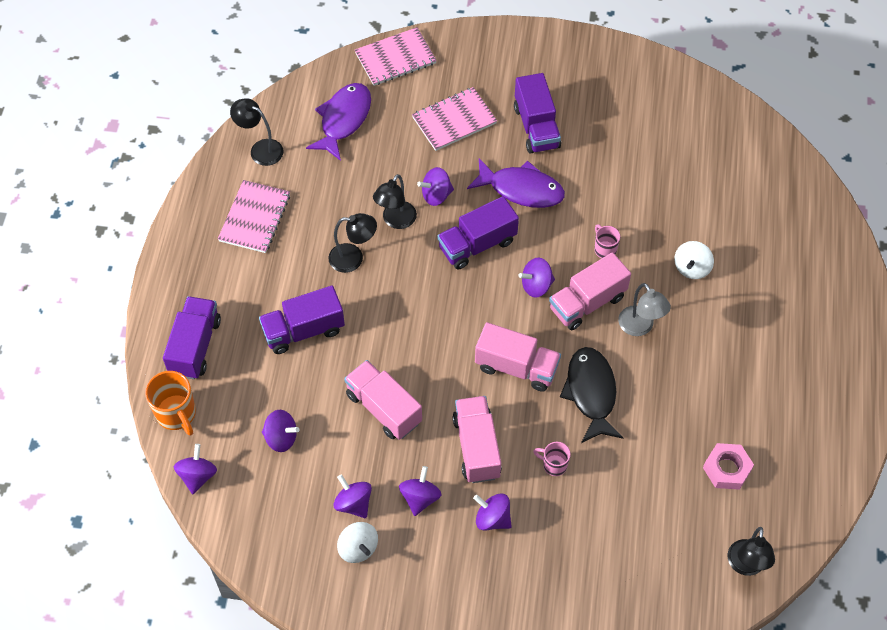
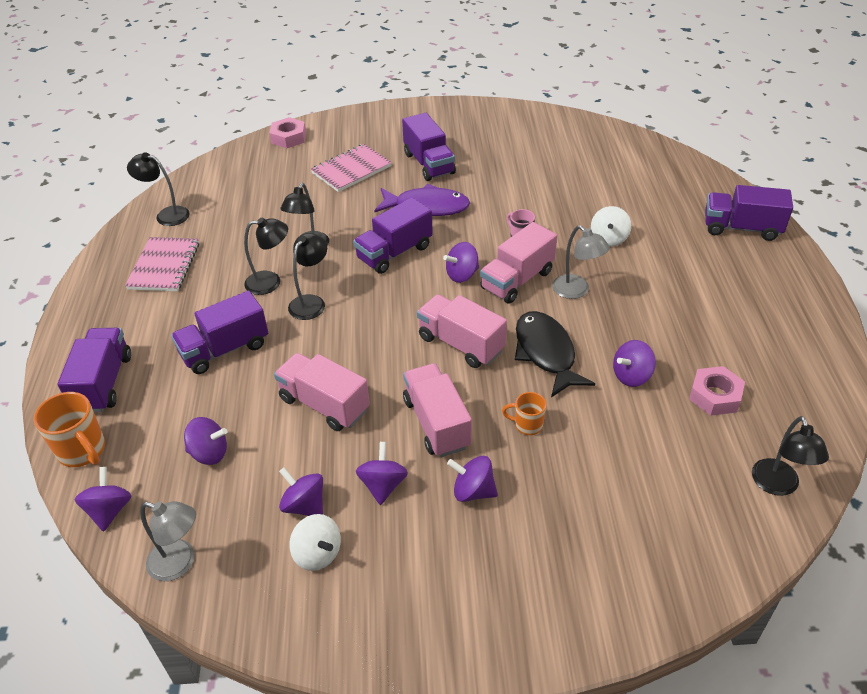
camera: 10 degrees left, 15 degrees down
(251, 534) = (180, 563): none -> grey lamp
(343, 120) = (246, 183): purple fish -> none
(388, 291) = (311, 302): none -> black lamp
(395, 58) = (288, 138): pink notebook -> pink nut
(436, 195) = (345, 223): purple spinning top -> purple spinning top (631, 376)
(516, 367) = (461, 344): pink truck -> pink truck turned 150 degrees counterclockwise
(554, 465) = (527, 425): pink mug -> orange mug
(829, 280) = (741, 228): none -> purple truck

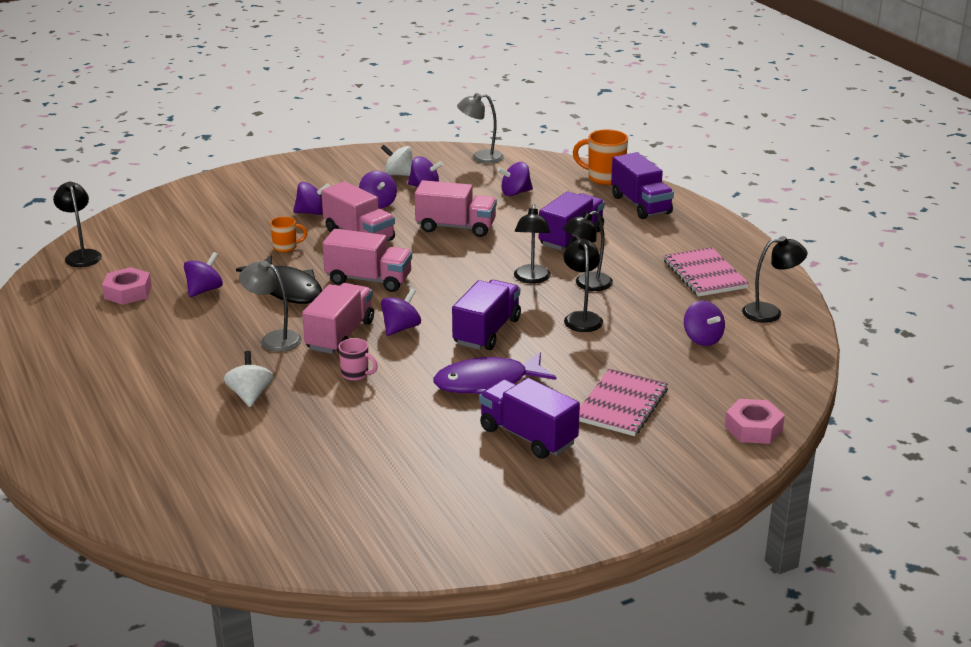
camera: 155 degrees right, 15 degrees down
(109, 510) = (550, 163): purple spinning top -> purple spinning top (702, 339)
(741, 228) = (82, 443): purple truck -> none

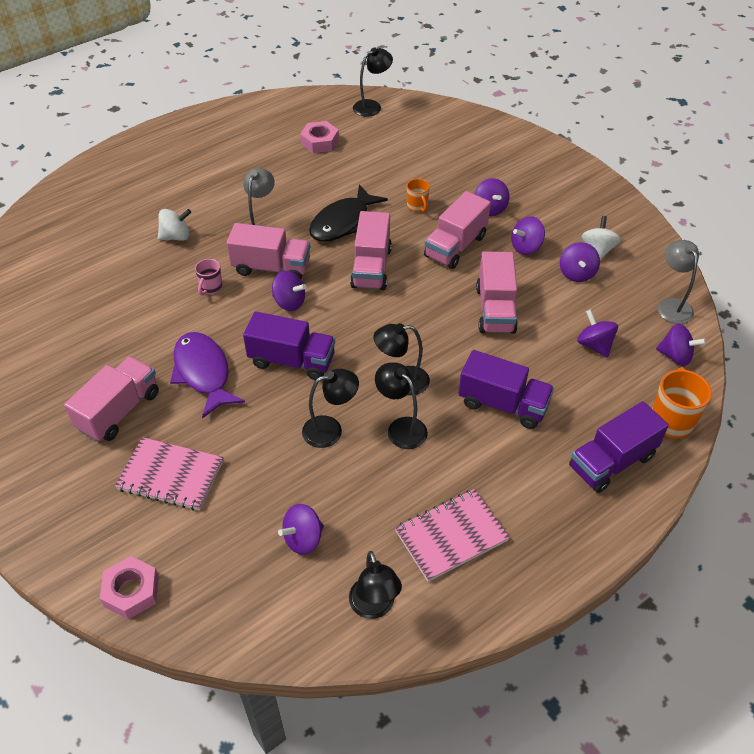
camera: 80 degrees right, 20 degrees up
(204, 290) = (331, 178): purple spinning top -> purple spinning top (675, 356)
(528, 436) = (119, 411): purple truck -> pink truck

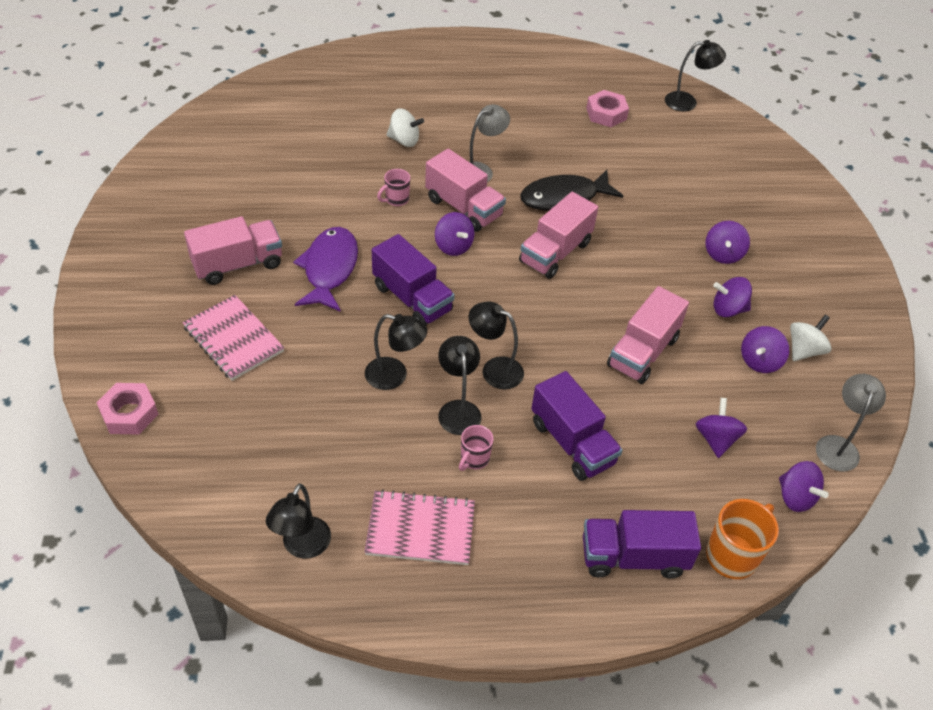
camera: 30 degrees right, 0 degrees up
(303, 539) = (293, 454): purple spinning top -> none
(417, 207) = (650, 217): orange mug -> none
(445, 458) = (474, 459): none -> pink mug
(455, 246) = (655, 273): pink truck -> none

